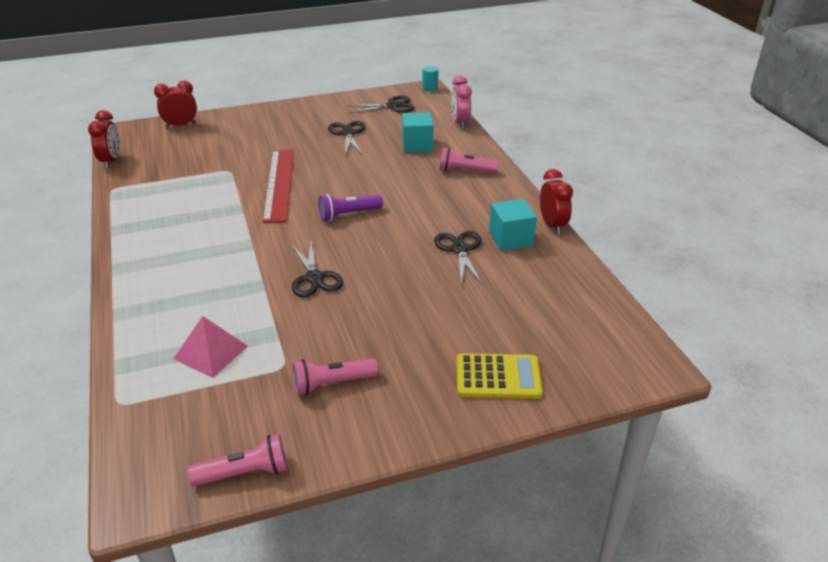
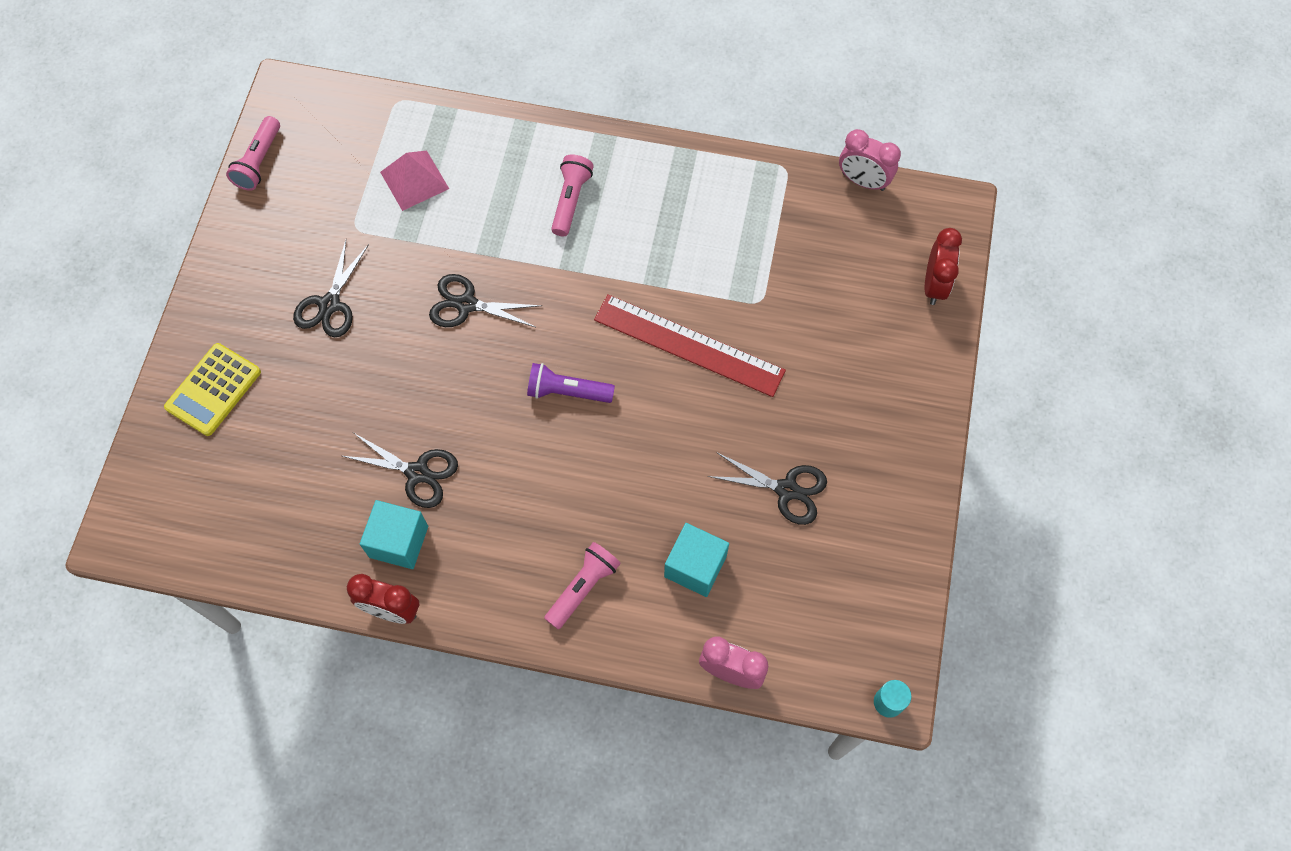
camera: 120 degrees right, 30 degrees up
(111, 161) = (863, 181): red clock -> pink clock
(332, 383) = (306, 256): pink flashlight -> pink flashlight (571, 200)
(348, 214) = (567, 391): purple flashlight -> purple flashlight turned 90 degrees counterclockwise
(392, 106) = (848, 602): black scissors -> black scissors (330, 304)

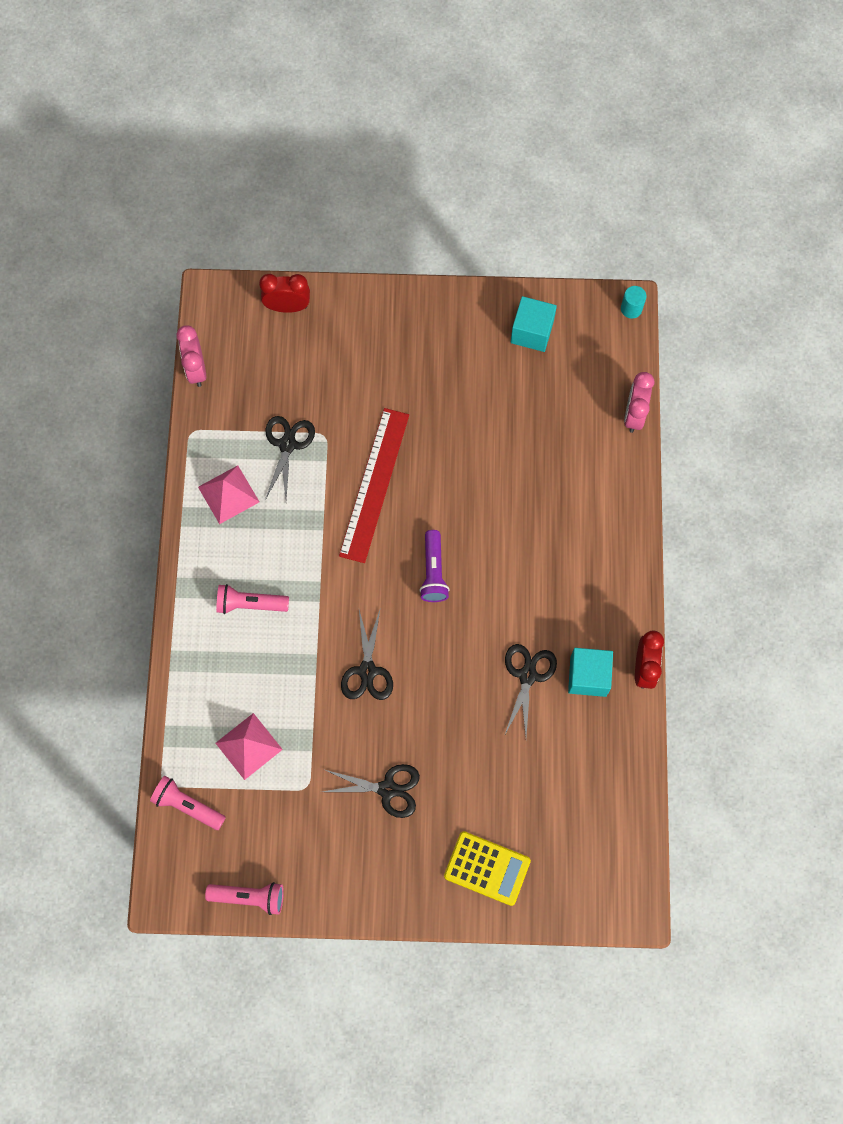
camera: 100 degrees left, 5 degrees up
(583, 588) = (594, 529): pink flashlight -> pink flashlight (187, 805)
(695, 566) = (560, 451): turquoise cube -> turquoise cube (532, 332)
(703, 195) = (228, 494): none -> pink pyramid
(786, 490) = (485, 395): black scissors -> black scissors (287, 445)
(863, 181) = (196, 369): pink clock -> pink clock turned 150 degrees clockwise

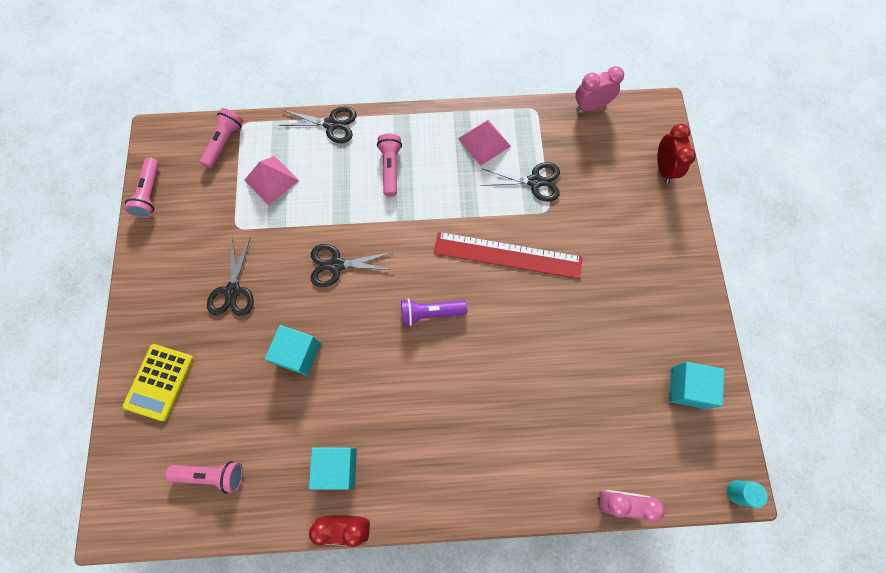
camera: 85 degrees right, 0 degrees up
(467, 715) = (298, 353): none -> turquoise cube
(527, 676) = (336, 407): black scissors -> black scissors (331, 124)
(589, 805) = (212, 475): none -> pink flashlight

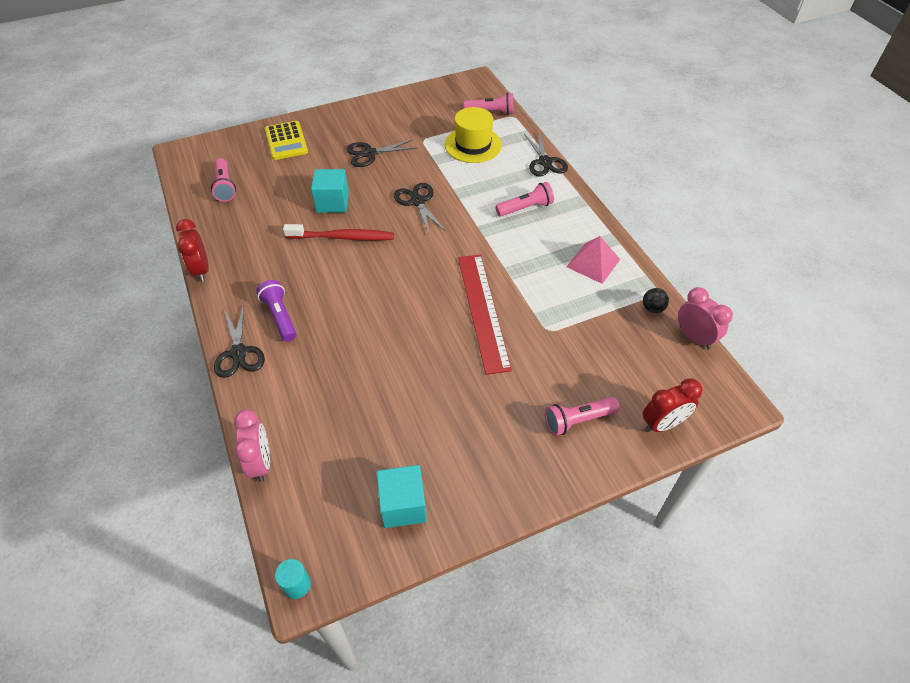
camera: 70 degrees right, 20 degrees down
(150, 194) = (427, 92): pink flashlight -> pink flashlight (578, 420)
(159, 382) = (286, 141): yellow calculator -> yellow calculator turned 105 degrees counterclockwise
(271, 180) = (473, 145): pink pyramid -> yellow hat
(337, 467) = (247, 251): turquoise cube -> none
(359, 357) = (342, 237): none -> red toothbrush
(430, 313) = (400, 271): purple flashlight -> purple flashlight (280, 316)
(534, 181) = (574, 312): black scissors -> black scissors (239, 353)
(551, 121) = (652, 308): none -> black ball

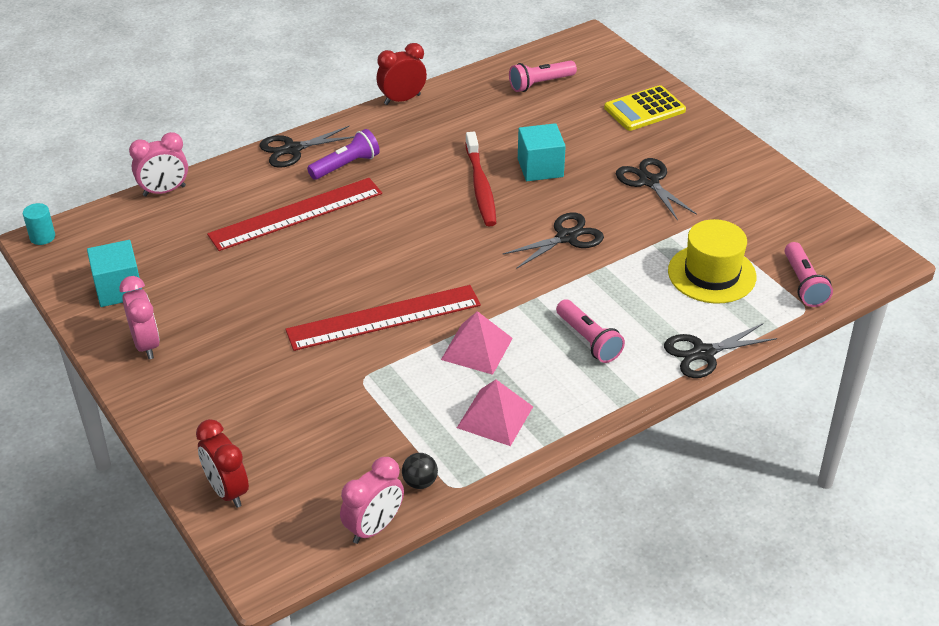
camera: 80 degrees right, 10 degrees down
(336, 357) = (296, 214): none -> red ruler
(486, 481) = (146, 344): none -> pink clock
(525, 263) = (477, 349): none -> pink pyramid
(578, 420) = (227, 413): pink flashlight -> none

